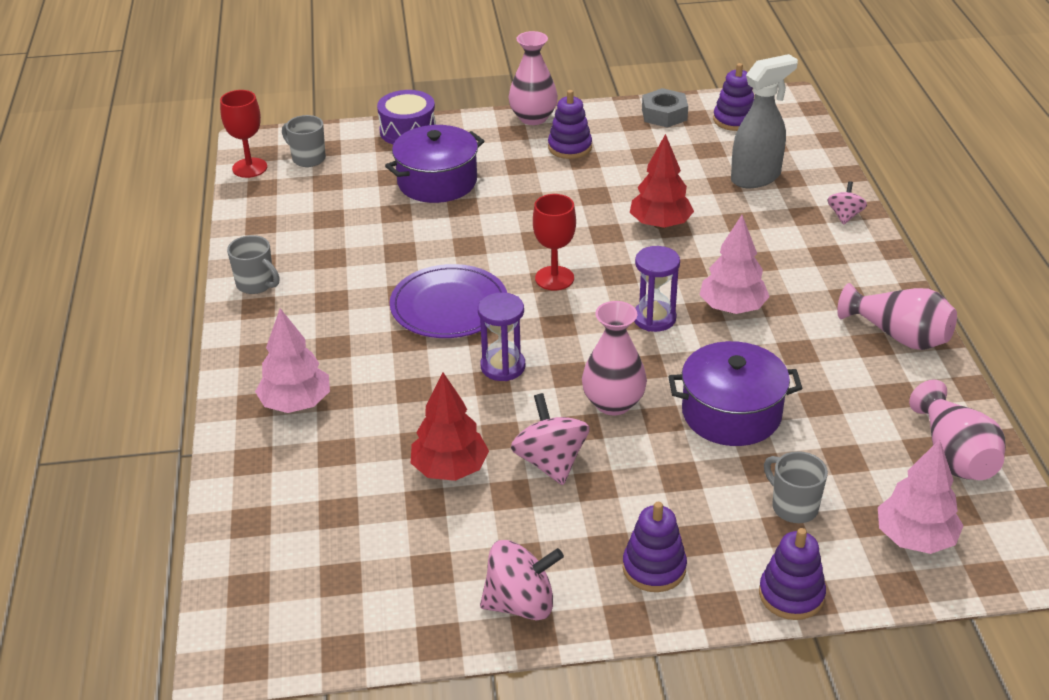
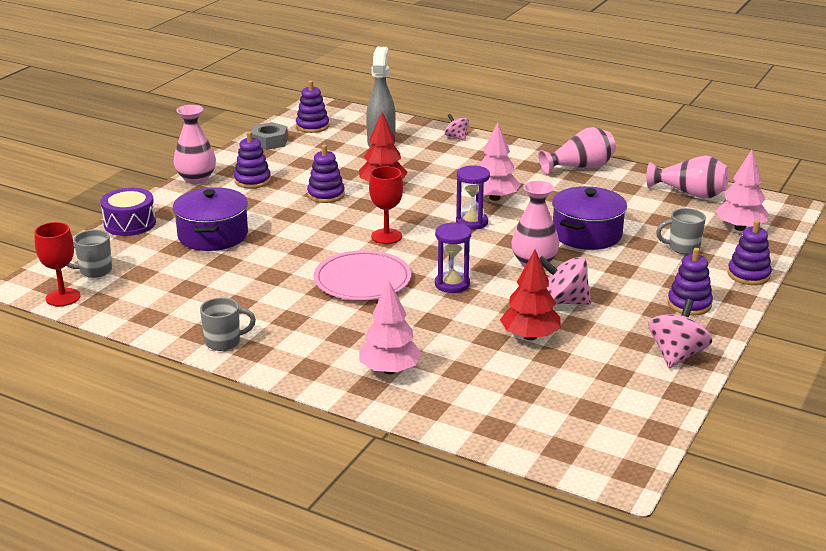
camera: 55 degrees left, 10 degrees down
(449, 306) = (362, 280): purple plate -> pink plate
(596, 201) = (326, 195): none -> purple stacking toy

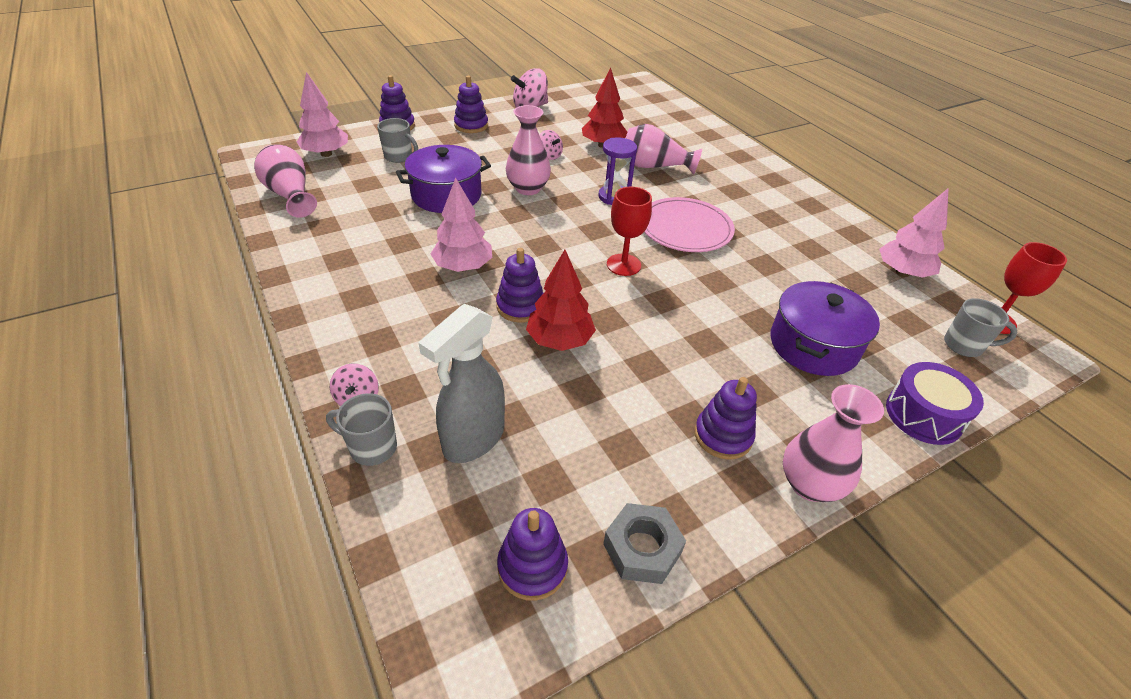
camera: 150 degrees left, 15 degrees up
(224, 342) = (834, 218): grey mug -> grey mug (372, 447)
(326, 195) = (640, 356): purple stacking toy -> purple stacking toy (520, 306)
(390, 370) = (718, 159): pink tree -> pink tree (902, 272)
(472, 222) = (525, 247): purple hourglass -> none
(563, 302) = (549, 156): pink spinning top -> pink spinning top, size x0.60
(580, 167) = (315, 269): pink vase -> pink vase (654, 167)

